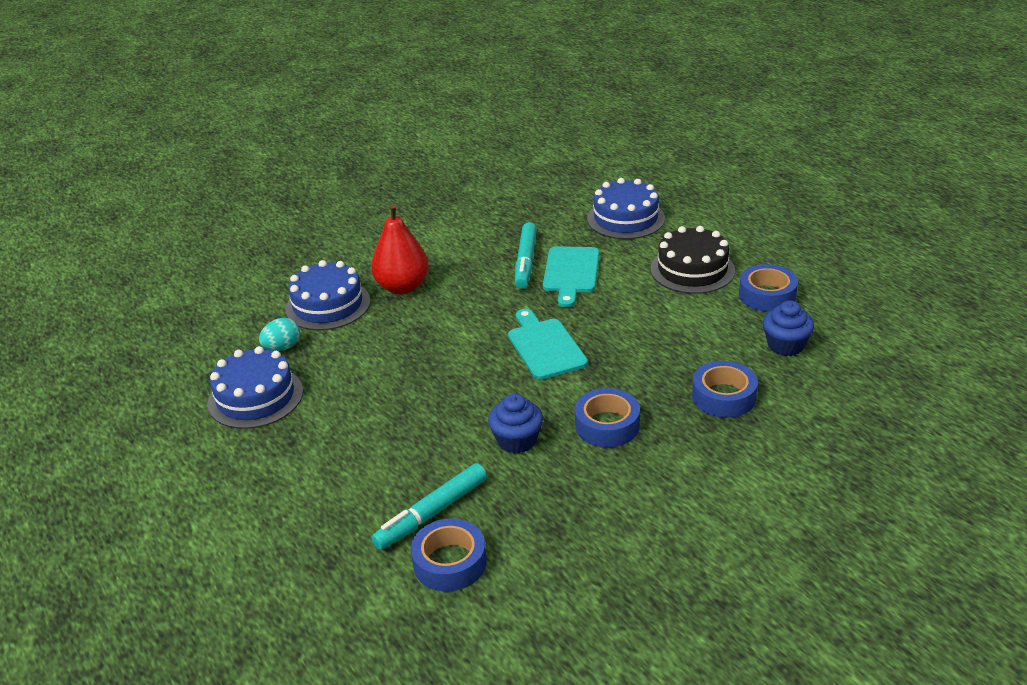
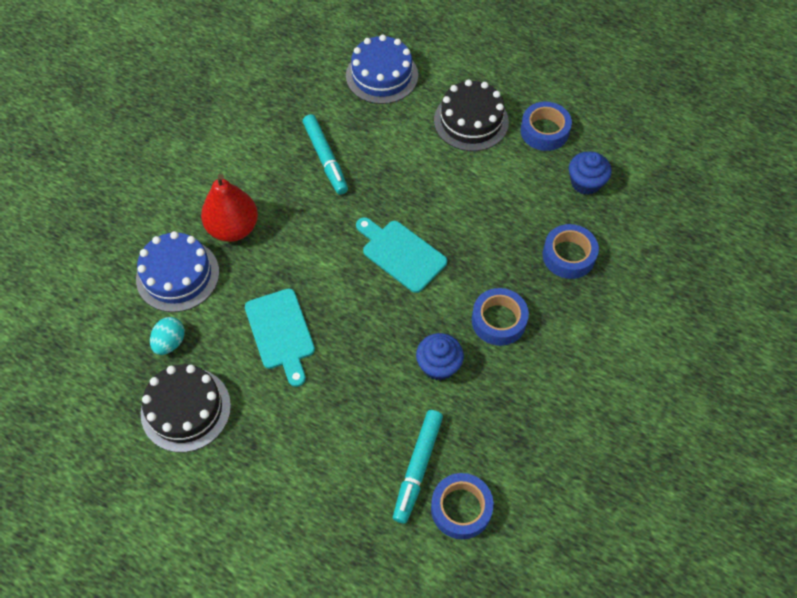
camera: 30 degrees left, 25 degrees up
(255, 397) = (186, 409): blue cake -> black cake
(571, 273) = (373, 159): turquoise cutting board -> turquoise cutting board (281, 332)

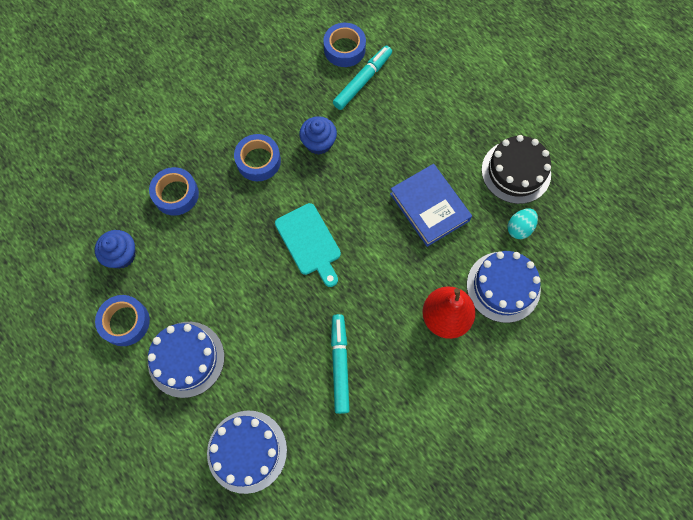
camera: 160 degrees left, 10 degrees up
(281, 332) = (429, 207): turquoise cutting board -> blue book
(471, 121) = (186, 359): black cake -> blue cake

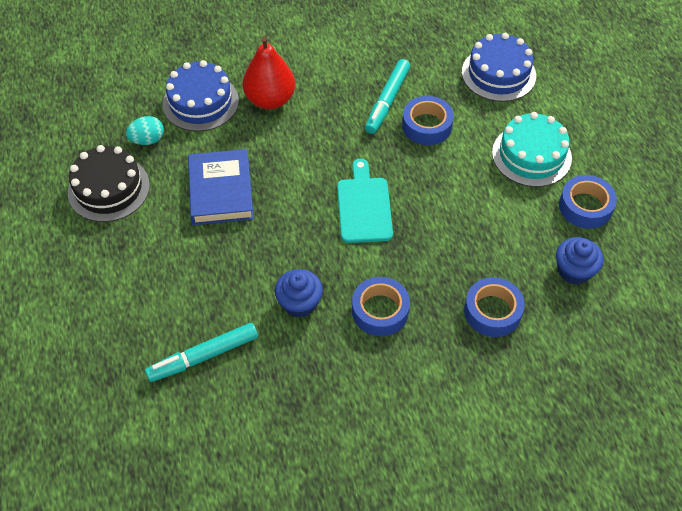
camera: 155 degrees left, 15 degrees down
(186, 359) = (531, 155): blue cake -> turquoise cake
(344, 49) = (199, 410): blue tape -> blue tape (427, 126)

